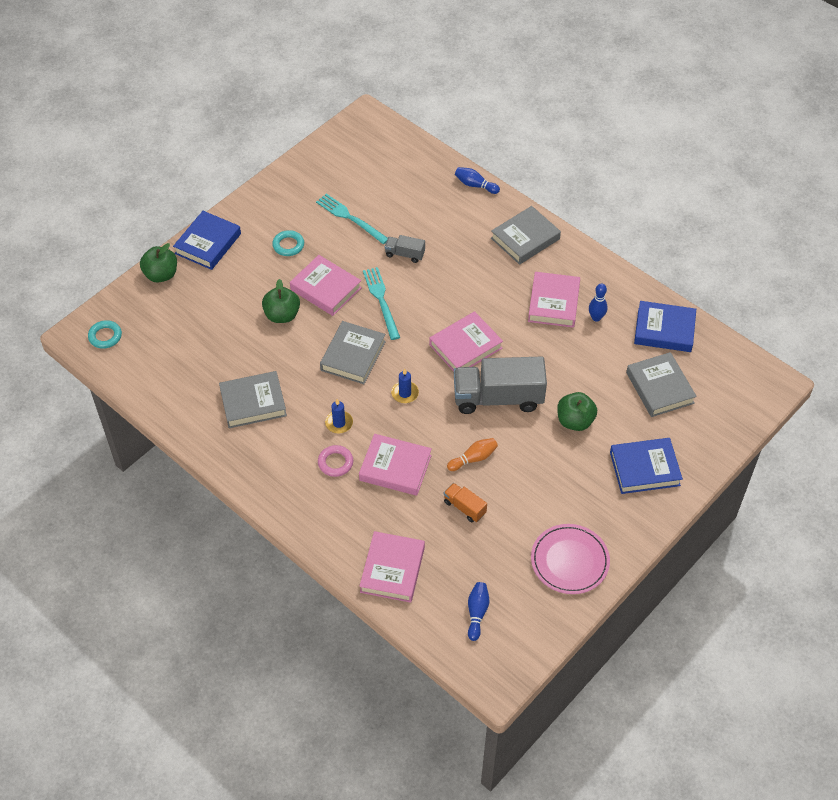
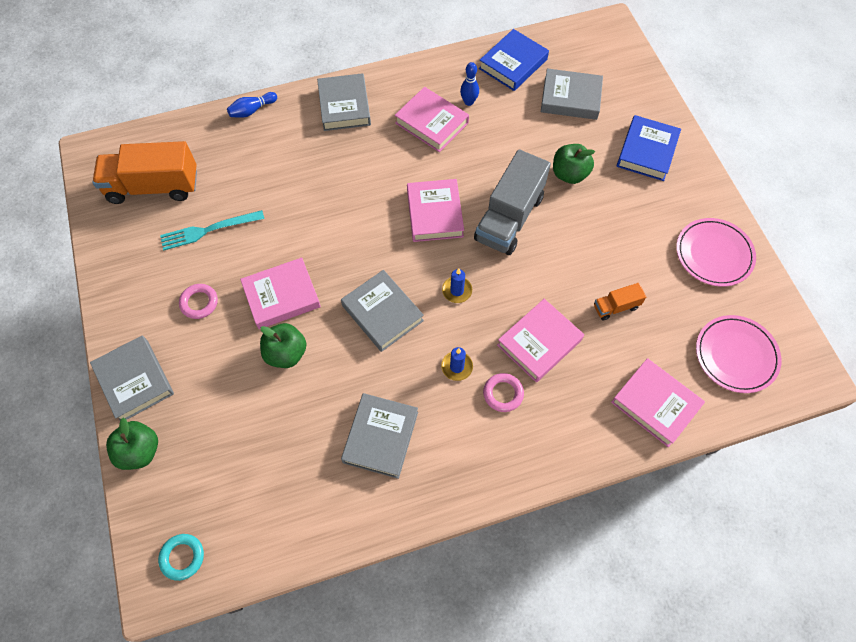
camera: 60 degrees left, 10 degrees up
(208, 243) = (134, 380): blue book -> grey book
(288, 245) = (199, 303): turquoise ring -> pink ring
(363, 167) = (153, 187): none -> orange truck
(381, 301) = (332, 255): turquoise fork -> none
(405, 254) = (290, 207): grey truck -> none
(473, 458) = (565, 272): orange bowling pin -> none
(477, 613) = (736, 355): blue bowling pin -> pink plate

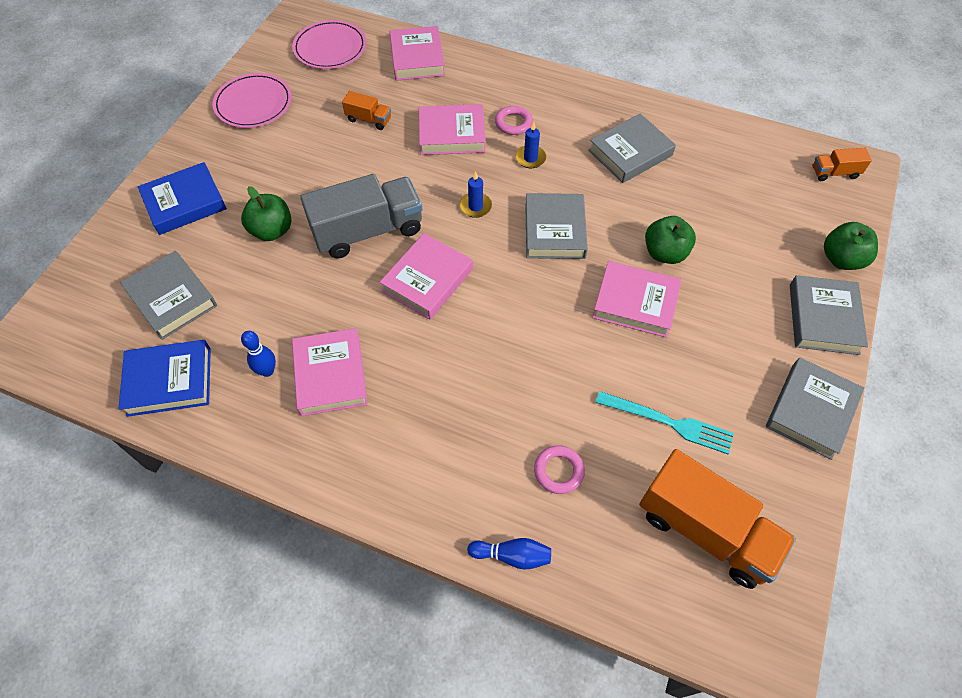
camera: 140 degrees left, 5 degrees down
(182, 557) = (834, 173): turquoise ring -> orange truck
(199, 303) = (722, 350): pink ring -> pink ring (558, 471)
(344, 106) = (399, 472): grey book -> grey book (811, 411)

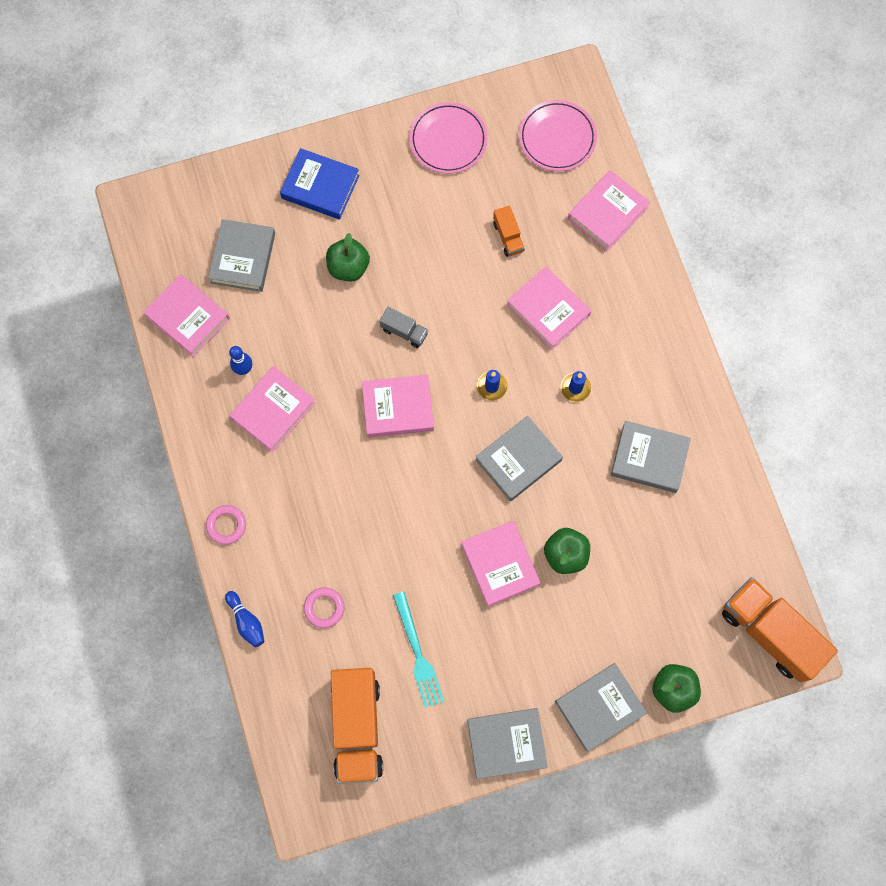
camera: 50 degrees right, 15 degrees up
(169, 381) = (188, 318): blue book -> pink book
(368, 231) = (404, 331): grey truck -> grey truck, size x0.46
(513, 123) = (602, 346): pink ring -> pink ring (226, 525)
(834, 173) = (770, 632): orange truck -> orange truck, size x2.15

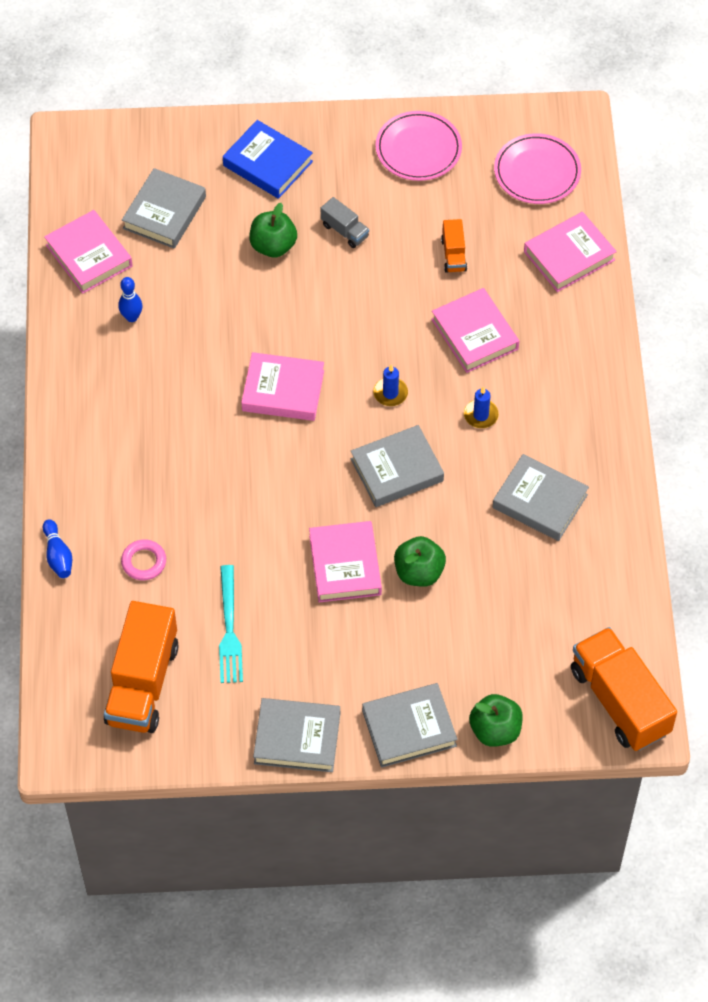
camera: 15 degrees right, 15 degrees down
(226, 525) = (66, 460): pink ring -> none
(273, 411) = (150, 363): pink book -> none
(404, 331) = (313, 320): grey truck -> grey truck (345, 231)

